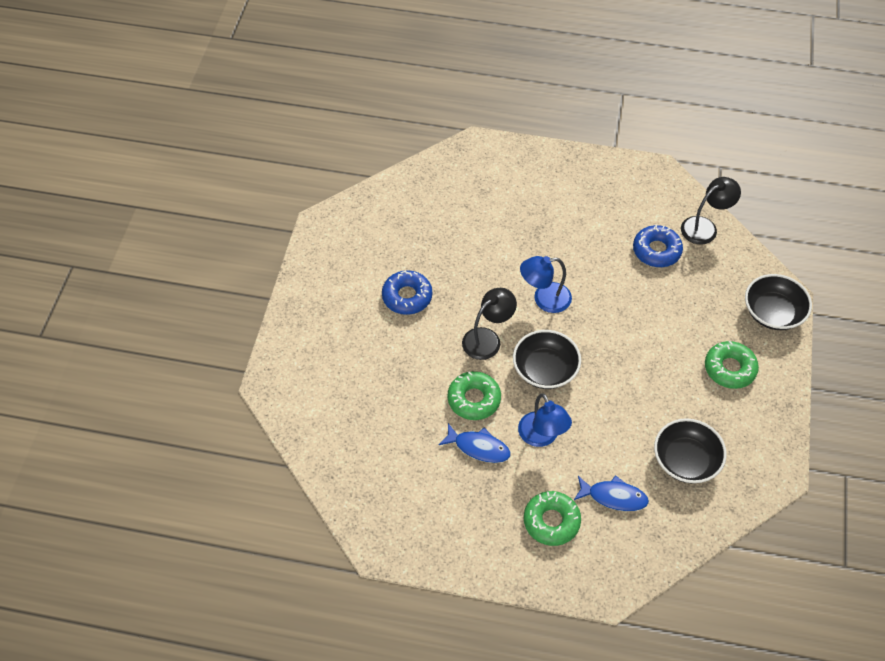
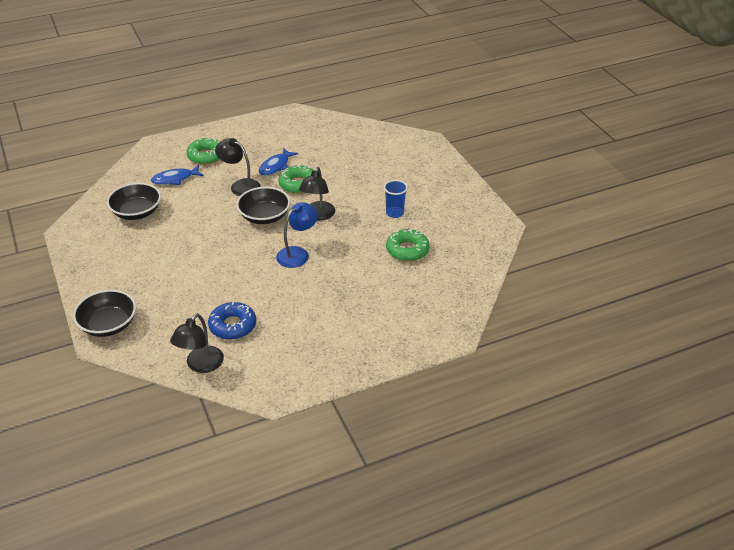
camera: 145 degrees right, 15 degrees down
(407, 297) = (395, 213): blue donut -> blue cup
(478, 447) = (276, 166): blue fish -> blue fish turned 45 degrees counterclockwise
(542, 437) = (240, 186): blue lamp -> black lamp
(729, 369) = (129, 273): green donut -> green donut (407, 250)

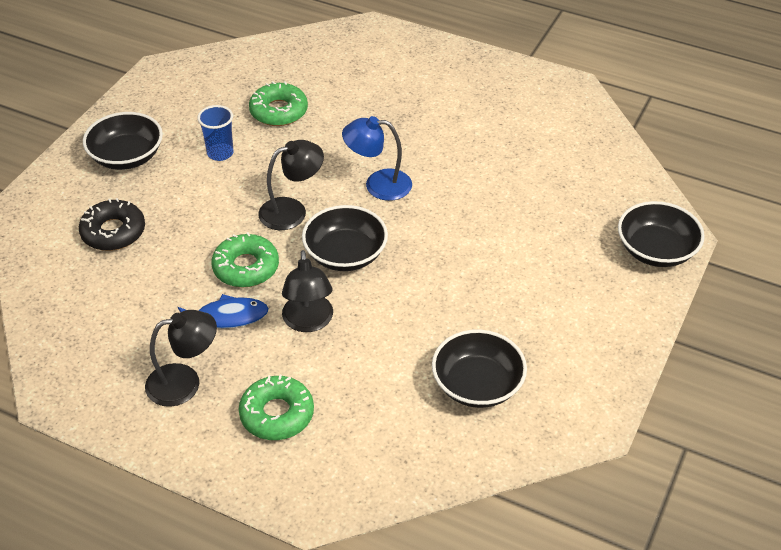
camera: 130 degrees left, 5 degrees up
(175, 179) = (367, 405): blue fish -> none
(200, 365) = (605, 149): black lamp -> black lamp (184, 382)
(232, 326) = (535, 162): blue donut -> none
(375, 158) = (113, 232): none -> black donut
(430, 183) = (127, 156): none -> black bowl

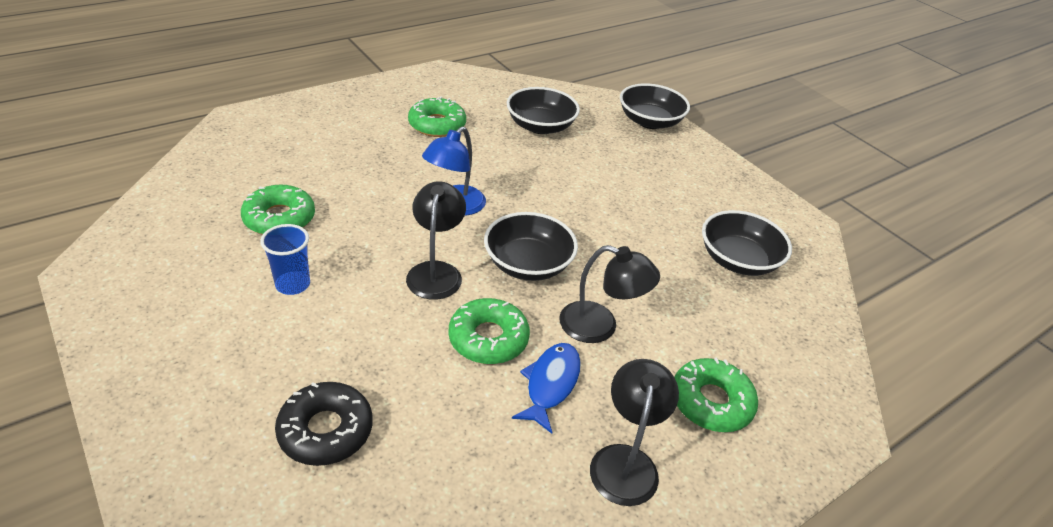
camera: 65 degrees left, 5 degrees down
(127, 156) = (203, 363): black bowl -> black bowl (540, 126)
(480, 123) = (437, 125): none -> green donut

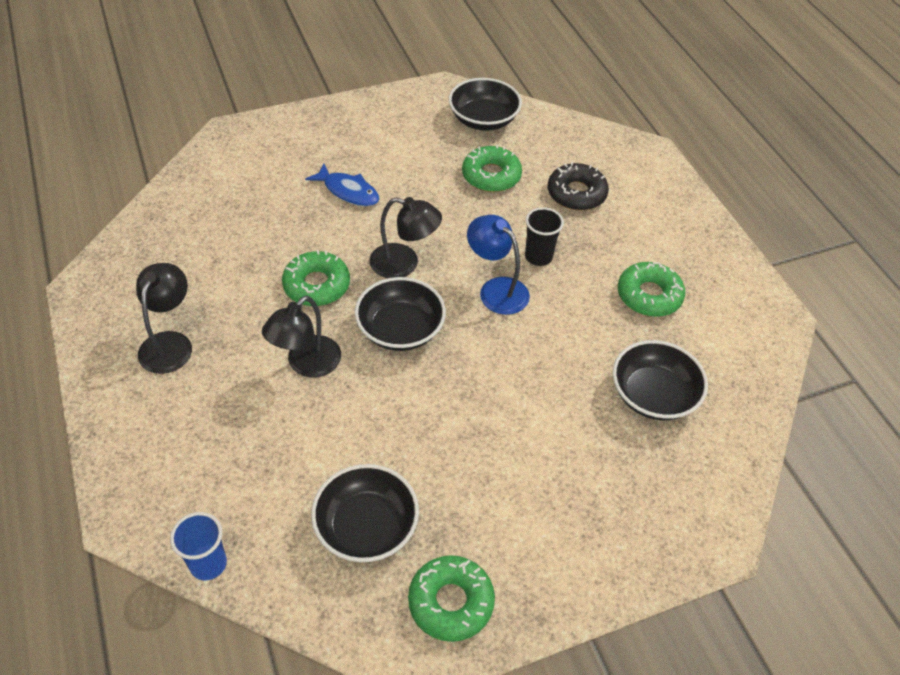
camera: 105 degrees right, 10 degrees up
(293, 284) = (407, 181): blue cup -> blue cup (208, 564)
(326, 430) = (264, 192): black donut -> black donut (576, 193)
(404, 182) = (538, 257): none -> black cup
(550, 384) = (257, 315): blue fish -> blue fish (348, 191)
(625, 461) = (170, 343): black lamp -> black lamp turned 105 degrees counterclockwise
(650, 121) = (677, 535): black bowl -> black bowl (483, 120)
(711, 402) = (196, 421): green donut -> green donut (450, 602)

